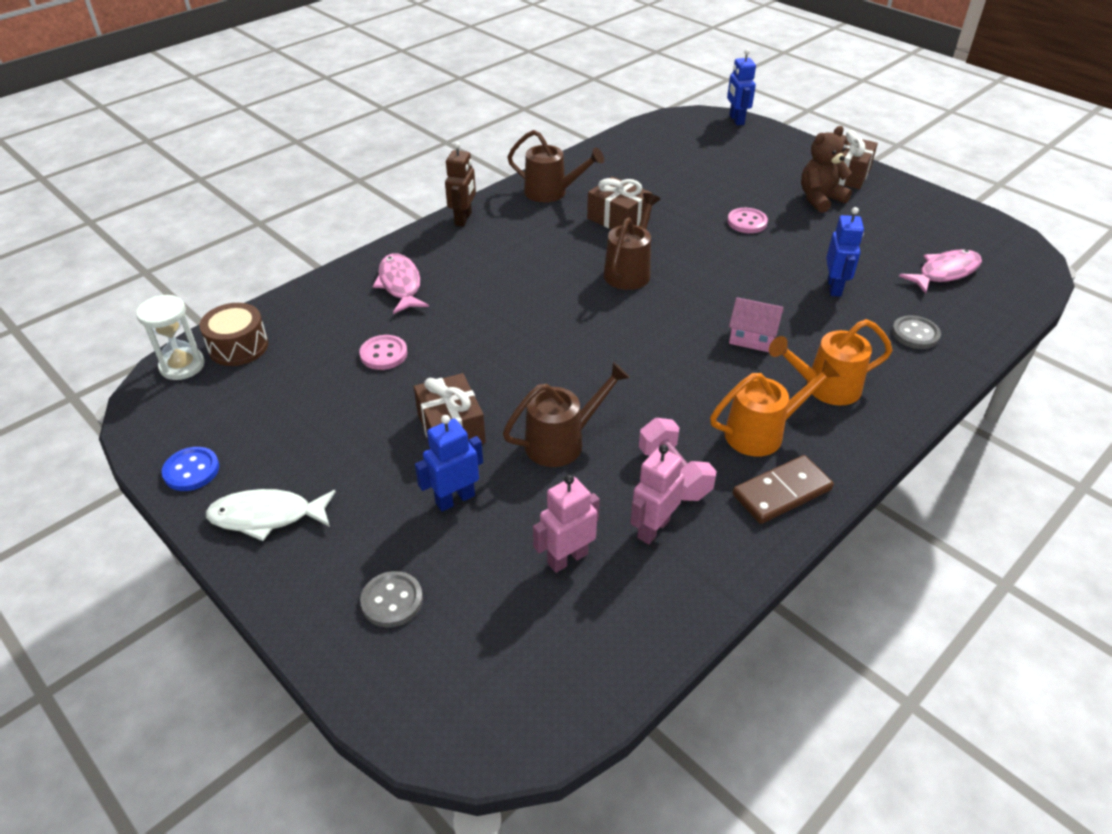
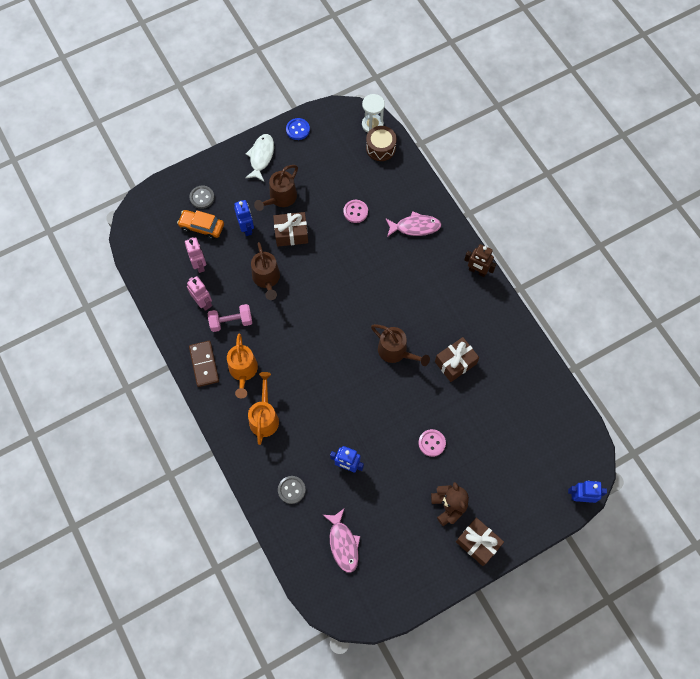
camera: 105 degrees right, 25 degrees up
(471, 580) = (202, 227): none -> orange car
(552, 192) = (498, 331): brown watering can -> brown watering can (280, 198)
(752, 338) = (315, 397): pink house -> none

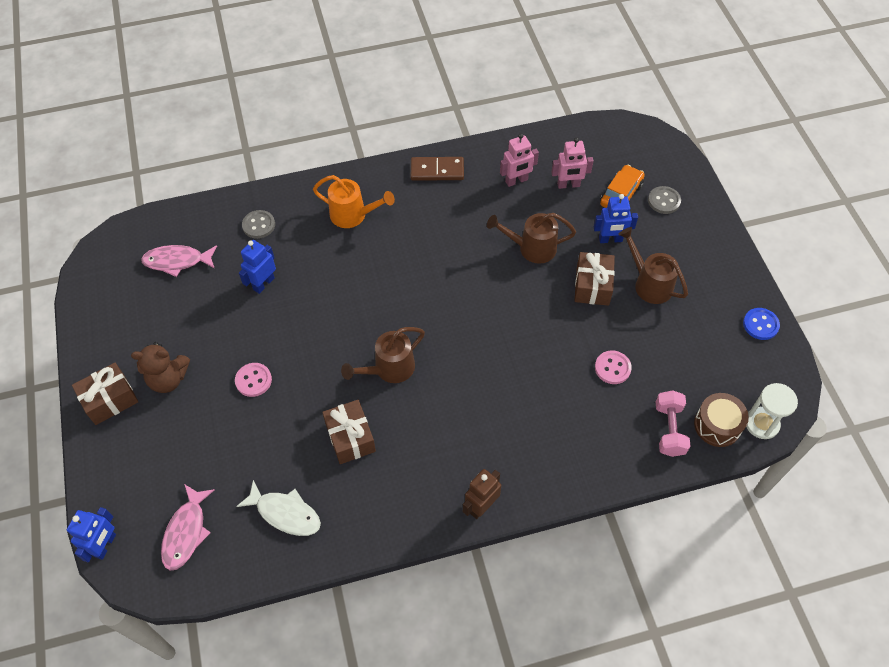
camera: 105 degrees right, 10 degrees down
(231, 322) = (483, 203): pink dumbbell -> pink dumbbell (669, 429)
(243, 372) = (416, 205): orange watering can -> none
(261, 157) = (719, 273): white fish -> white fish (285, 513)
(415, 227) = (573, 439): pink fish -> pink fish (186, 532)

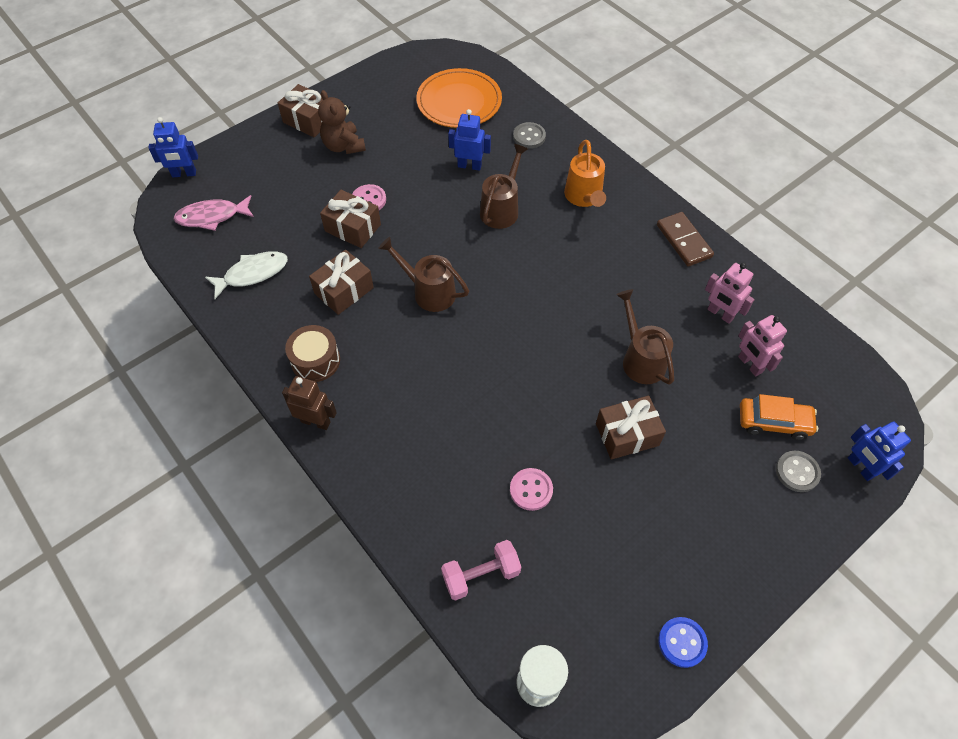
camera: 65 degrees right, 0 degrees up
(177, 261) = (459, 102): pink fish -> orange plate
(280, 405) = (353, 228): none -> brown gift
(285, 513) = (252, 274): white fish -> white fish turned 120 degrees counterclockwise
(610, 239) = (702, 432): blue robot -> blue robot (860, 467)
(648, 283) = (666, 492): brown watering can -> brown watering can (502, 208)
(717, 425) = (511, 629): brown drum -> brown drum (315, 361)

